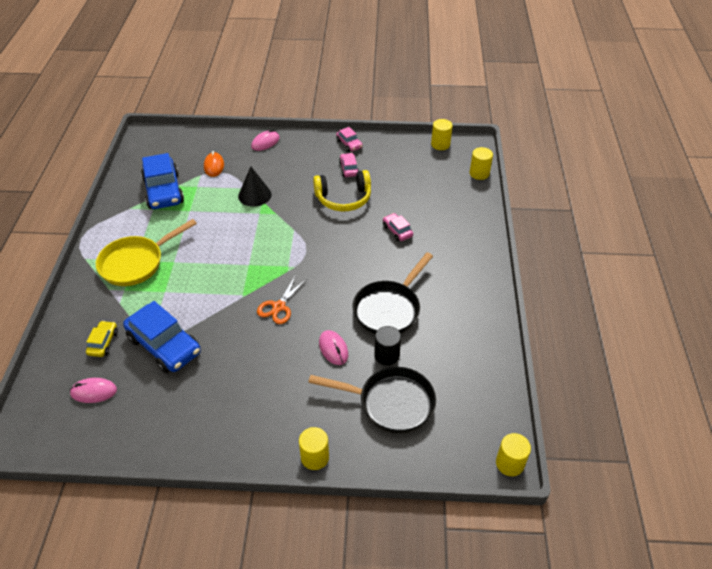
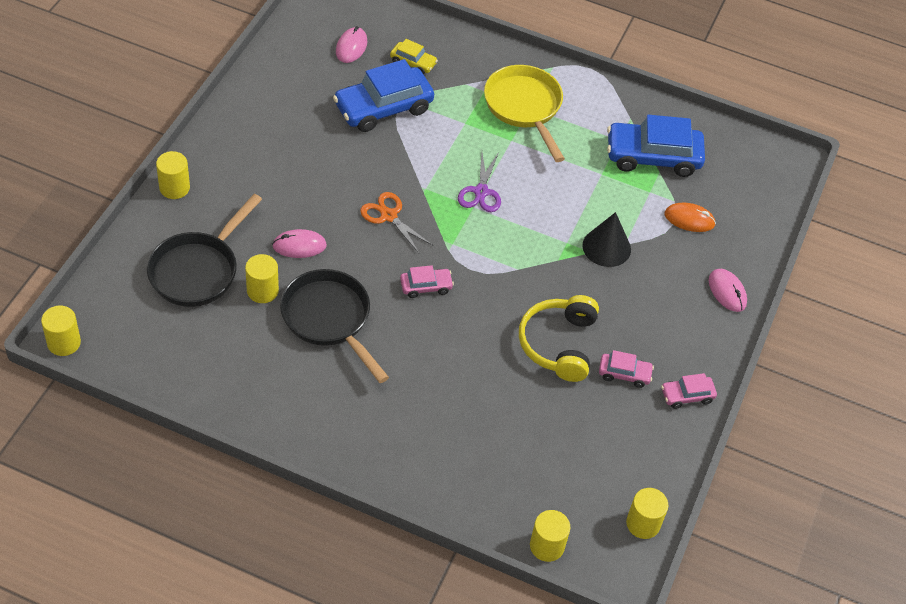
camera: 105 degrees right, 5 degrees up
(233, 264) = (481, 192): none -> purple scissors
(386, 355) = (262, 291): black cylinder -> yellow cylinder
(397, 231) = (463, 382): pink car -> pink car (426, 286)

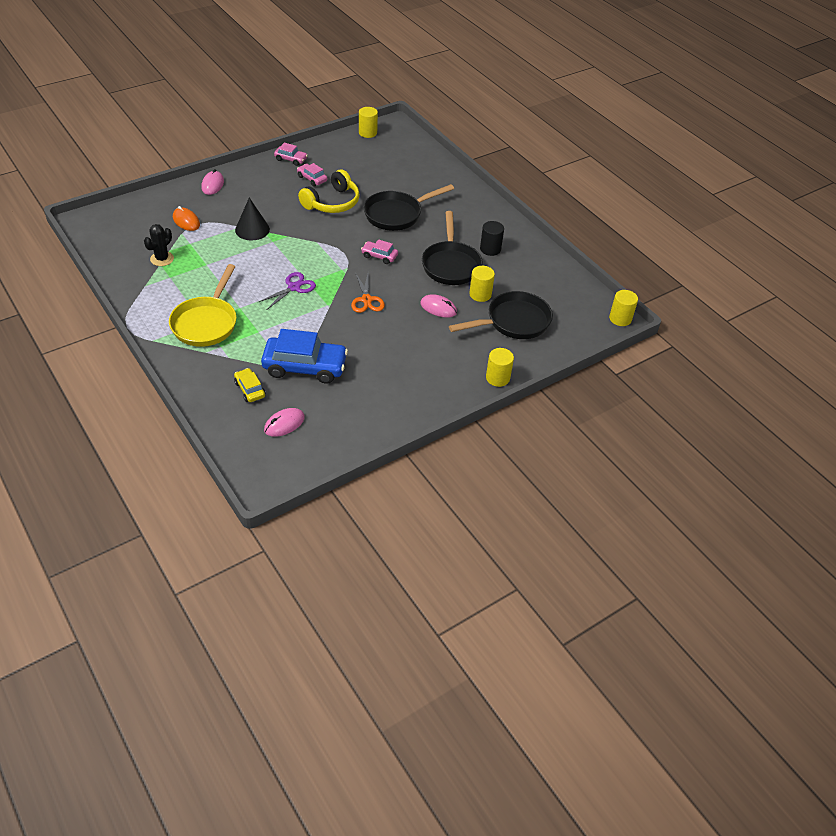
camera: 145 degrees left, 5 degrees down
(296, 374) = (490, 249): none -> black cylinder
(461, 370) = (397, 214): none -> black pan
(547, 546) = (420, 144): yellow cylinder -> none
(653, 157) = (162, 259): blue car -> black cactus

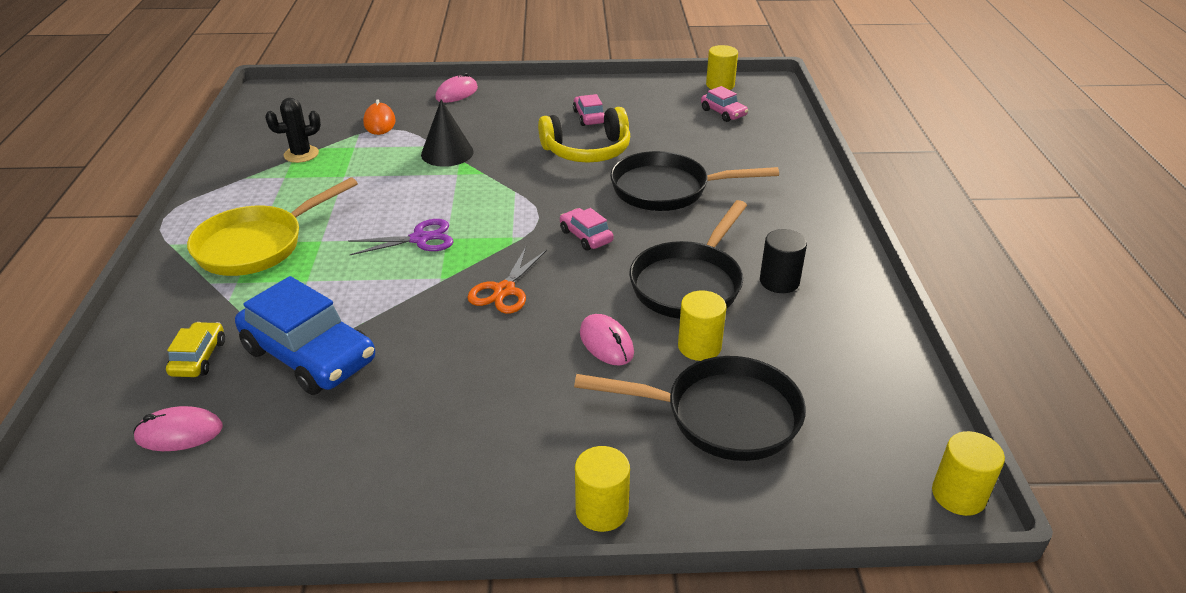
camera: 35 degrees right, 10 degrees down
(291, 159) = (584, 90): pink car -> pink car (723, 113)

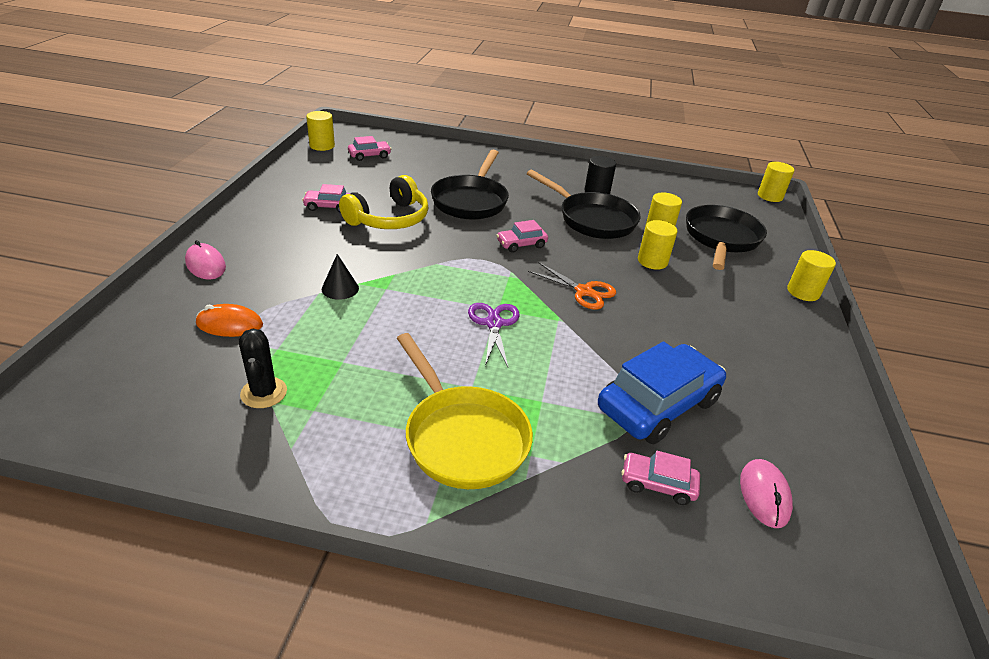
camera: 80 degrees left, 0 degrees up
(198, 358) = (657, 484): yellow car -> pink car
(447, 153) = (340, 288): black cone -> black cone, size x0.66
(587, 151) = (389, 219): yellow headphones -> yellow headphones turned 45 degrees clockwise
(606, 343) = (652, 261): pink mouse -> yellow cylinder

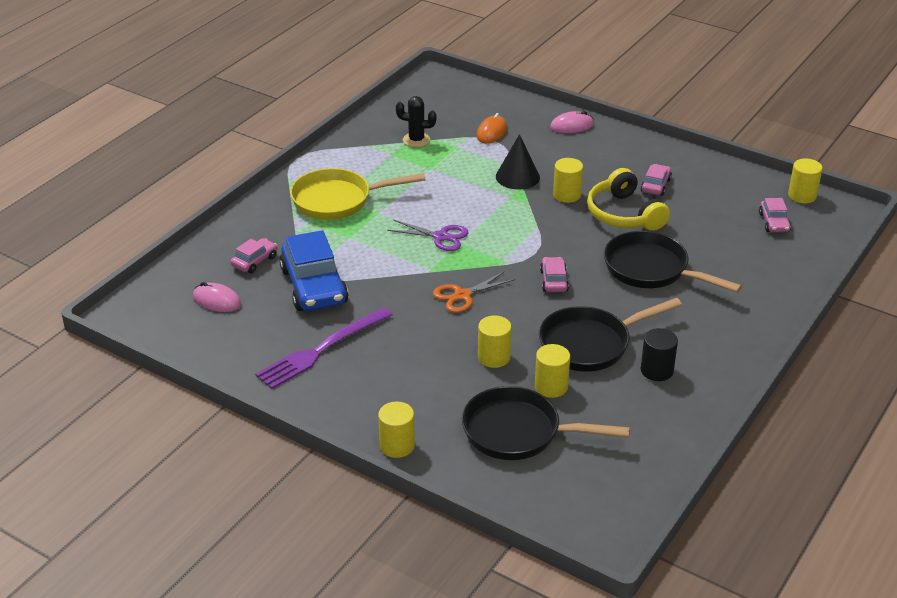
camera: 115 degrees right, 0 degrees up
(340, 288) = (517, 177): black cone -> black cone, size x1.52
(721, 239) = (519, 432): black pan -> black pan turned 150 degrees clockwise
(747, 367) = (321, 350): none -> purple fork
(770, 196) = (614, 543): yellow cylinder -> yellow cylinder (567, 195)

